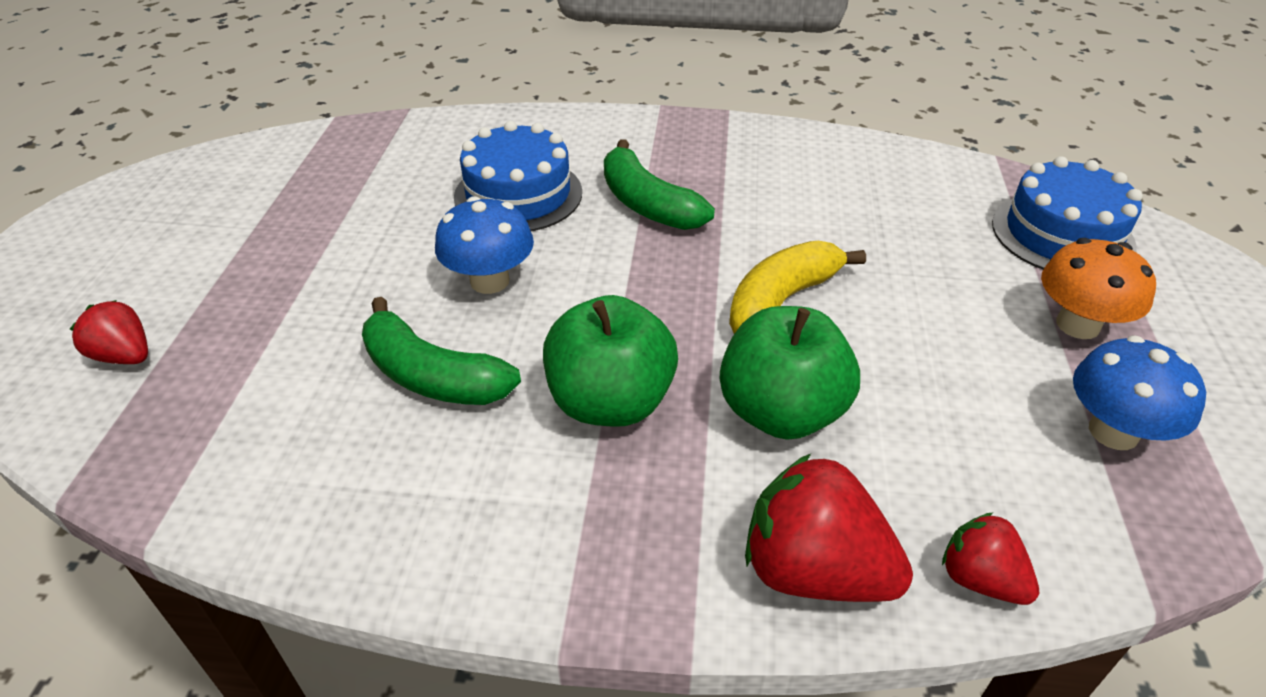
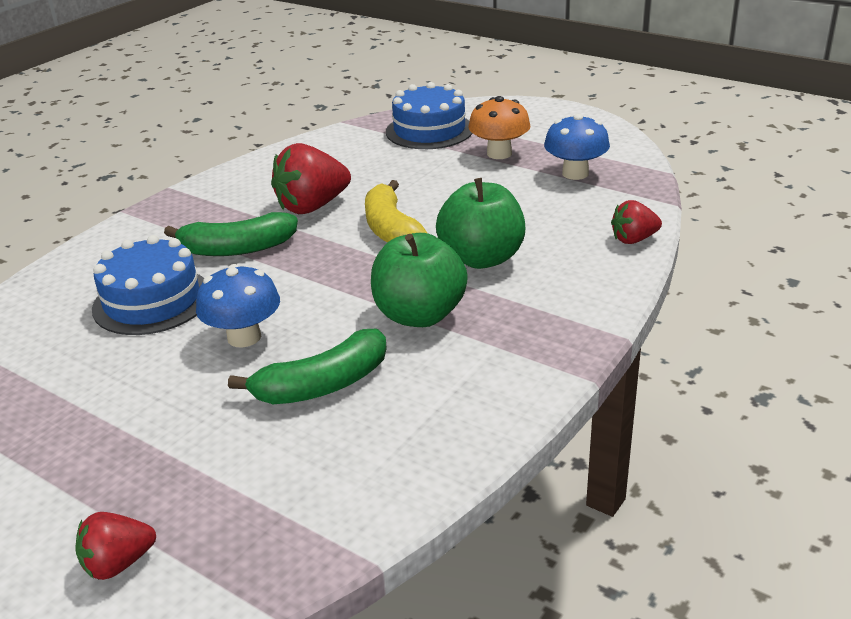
camera: 60 degrees left, 10 degrees down
(814, 571) = (597, 283): red strawberry -> red strawberry (312, 206)

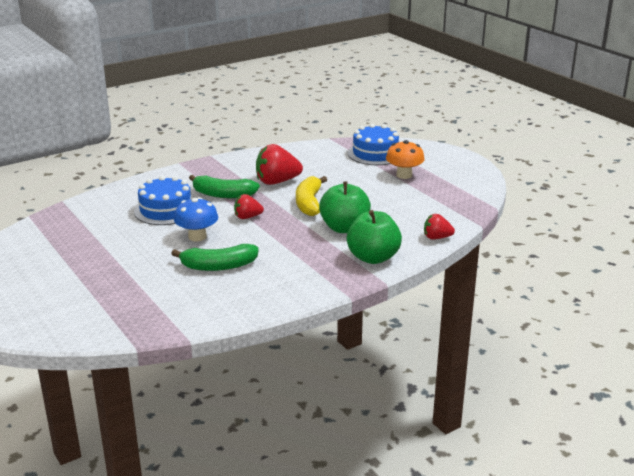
camera: 20 degrees right, 5 degrees down
(118, 564) = (85, 311): red strawberry -> red strawberry (247, 217)
(419, 315) = (289, 247): green apple -> green apple (373, 258)
(575, 173) = (438, 196): blue mushroom -> none

